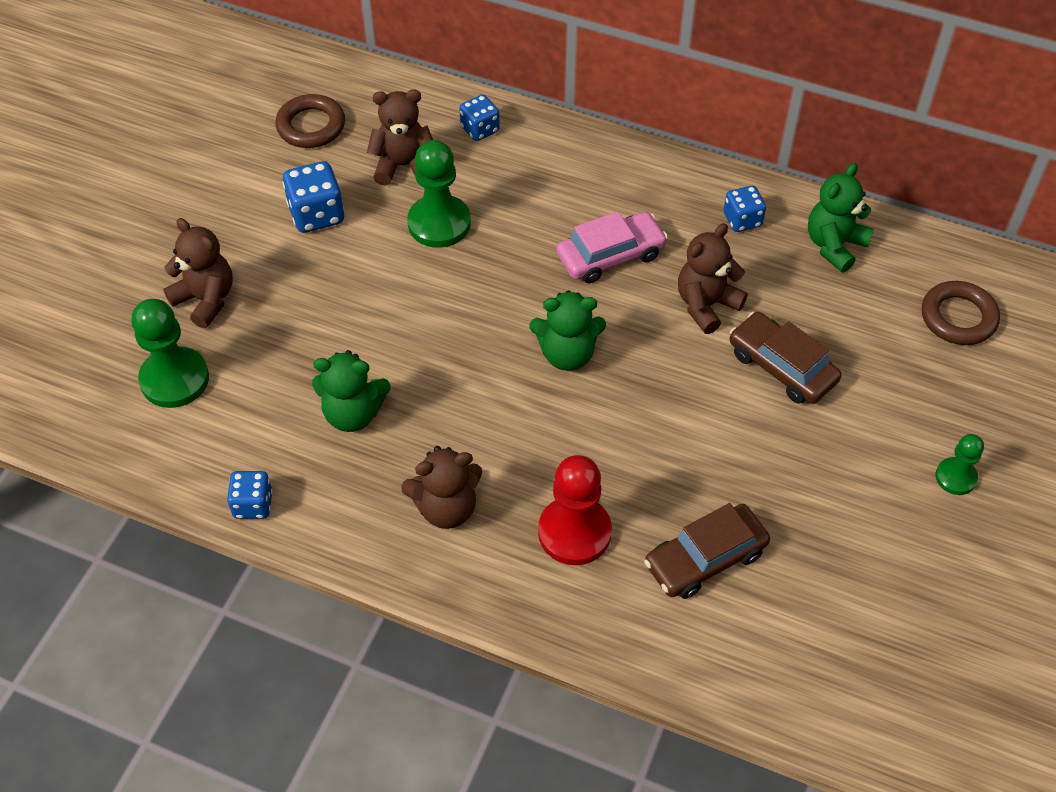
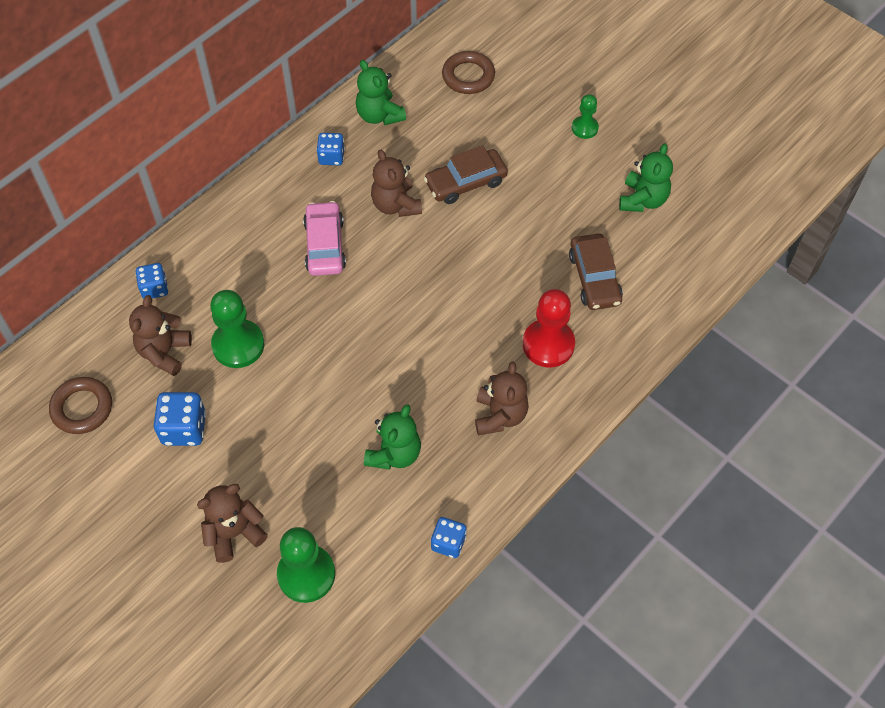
camera: 70 degrees left, 5 degrees up
(567, 354) = (400, 301): green teddy bear -> green teddy bear (643, 200)

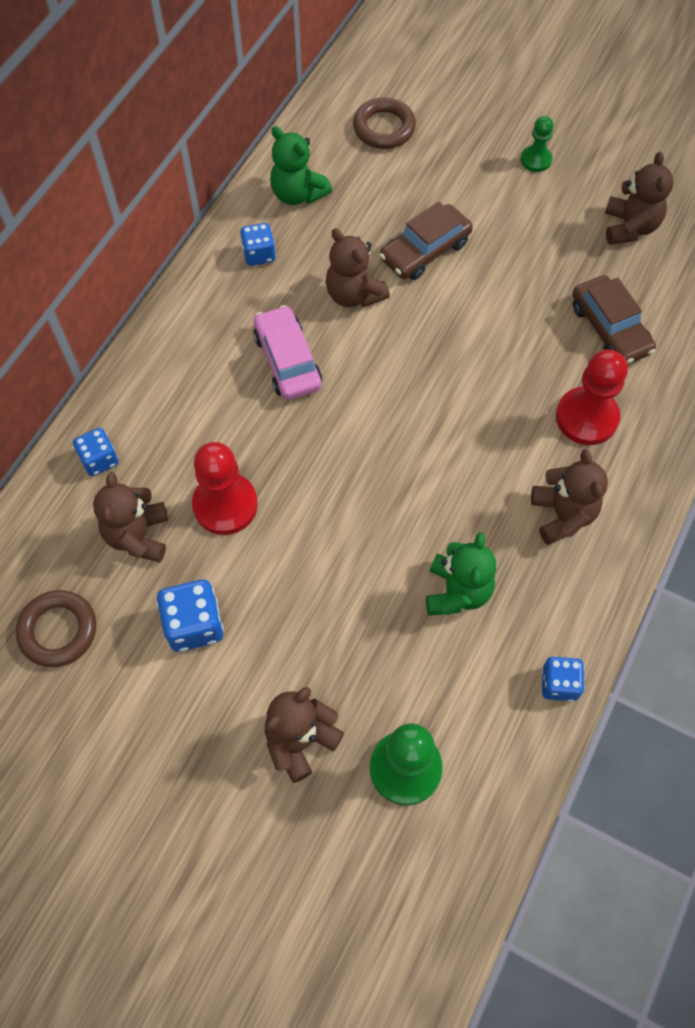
camera: 15 degrees left, 5 degrees up
(238, 345) = (225, 505): green pawn -> red pawn
(643, 200) = (629, 227): green teddy bear -> brown teddy bear

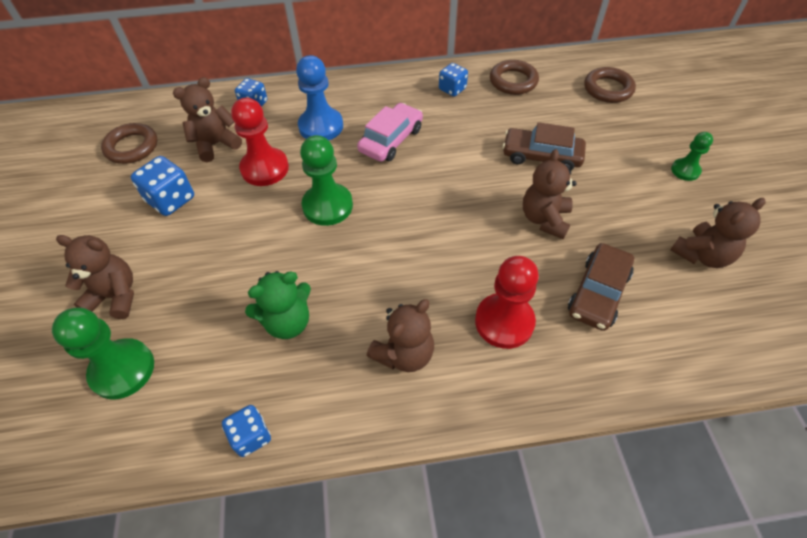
camera: 55 degrees right, 10 degrees down
(204, 413) = (321, 126): none -> blue pawn
(298, 194) = (513, 81): green teddy bear -> brown ring
(335, 475) = (327, 206): none -> green pawn
(354, 294) = (470, 142): brown teddy bear -> brown teddy bear (544, 219)

